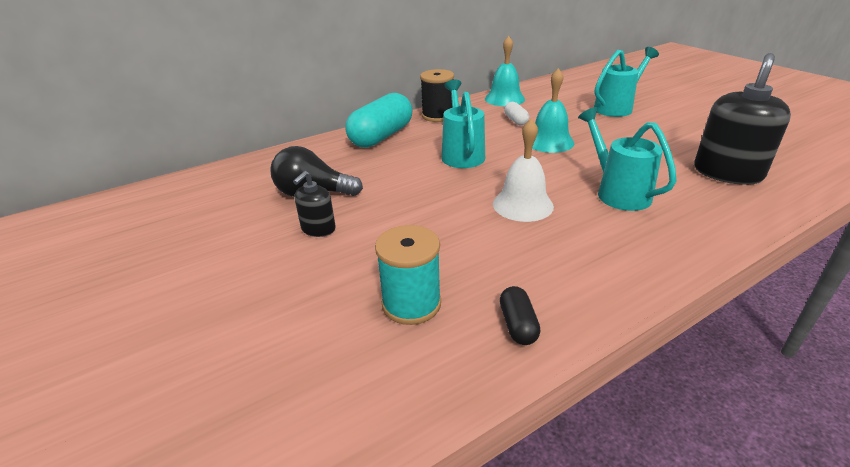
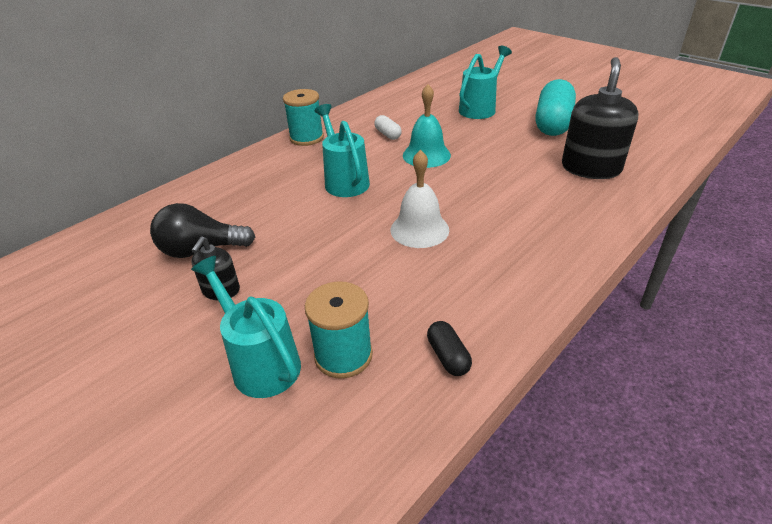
camera: 15 degrees left, 5 degrees up
(381, 136) = (254, 170): turquoise capsule -> turquoise capsule (552, 123)
(437, 116) = (306, 138): black spool -> turquoise spool
(504, 99) = (369, 109): turquoise bell -> none
(618, 192) = (502, 203): turquoise watering can -> turquoise watering can (261, 362)

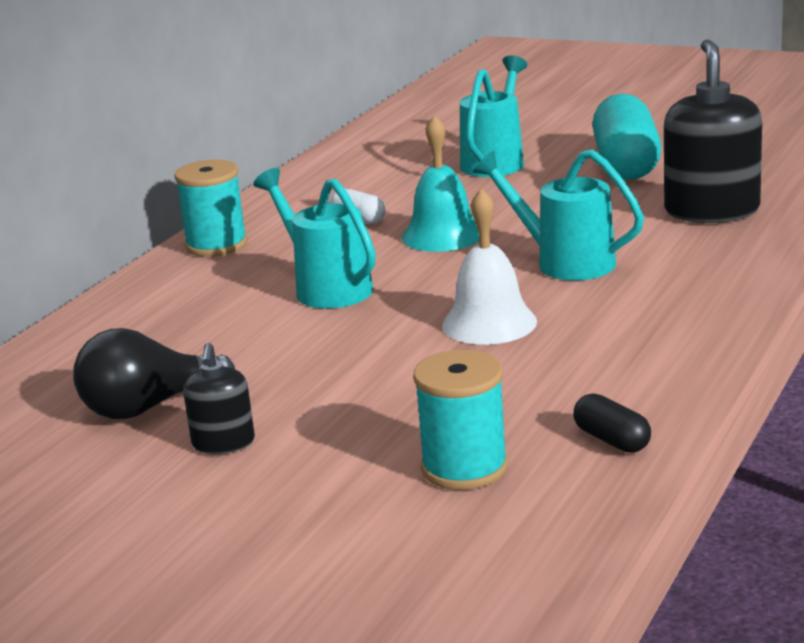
camera: 15 degrees left, 15 degrees down
(261, 362) = (348, 498): turquoise watering can -> turquoise watering can (565, 262)

